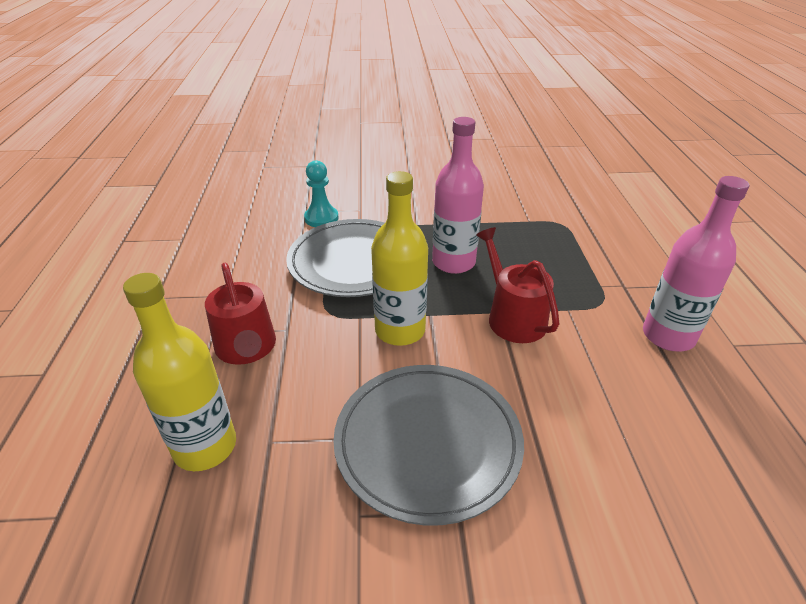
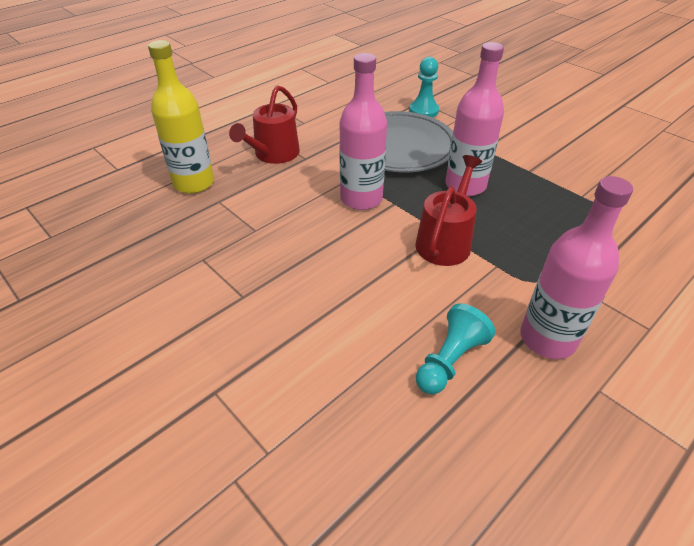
camera: 50 degrees right, 5 degrees up
(400, 330) = (361, 199): yellow bottle -> pink bottle
(428, 443) = (280, 259): grey plate -> none
(658, 404) = (450, 360): none -> turquoise pawn

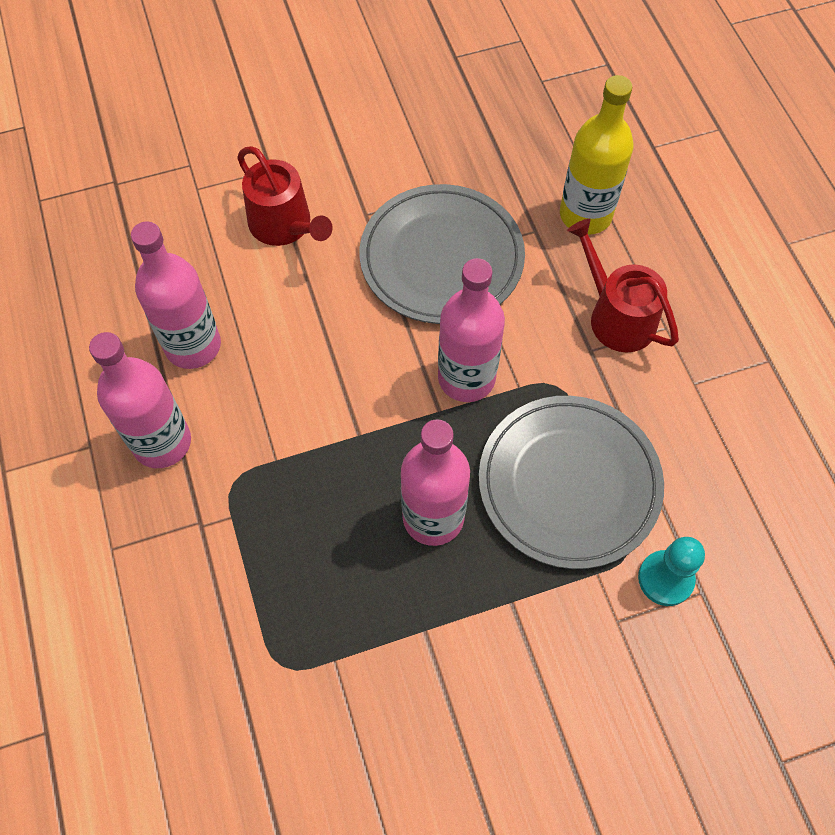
camera: 115 degrees right, 20 degrees up
(267, 238) = (441, 258): none -> grey plate
(445, 241) = (342, 430): red watering can -> red watering can (284, 225)
(450, 360) = (193, 345): turquoise pawn -> pink bottle

